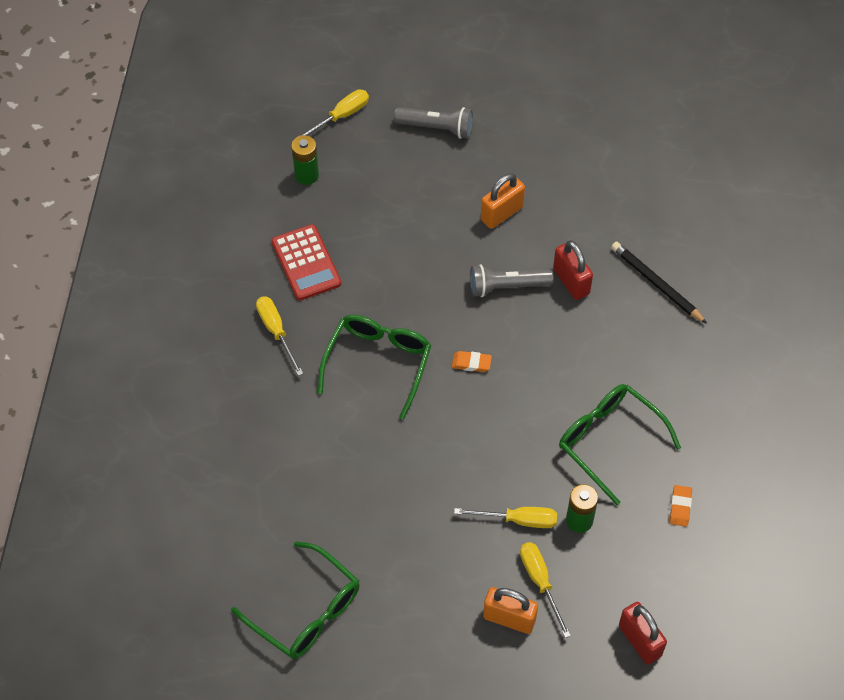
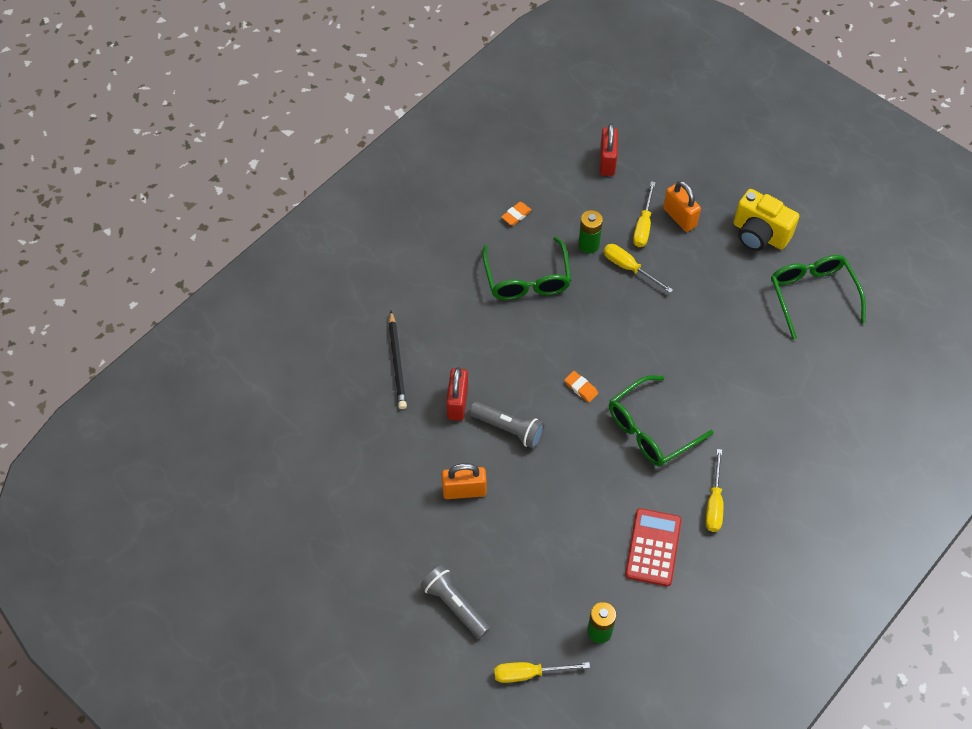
camera: 145 degrees left, 0 degrees up
(408, 653) = (759, 234): none -> yellow camera

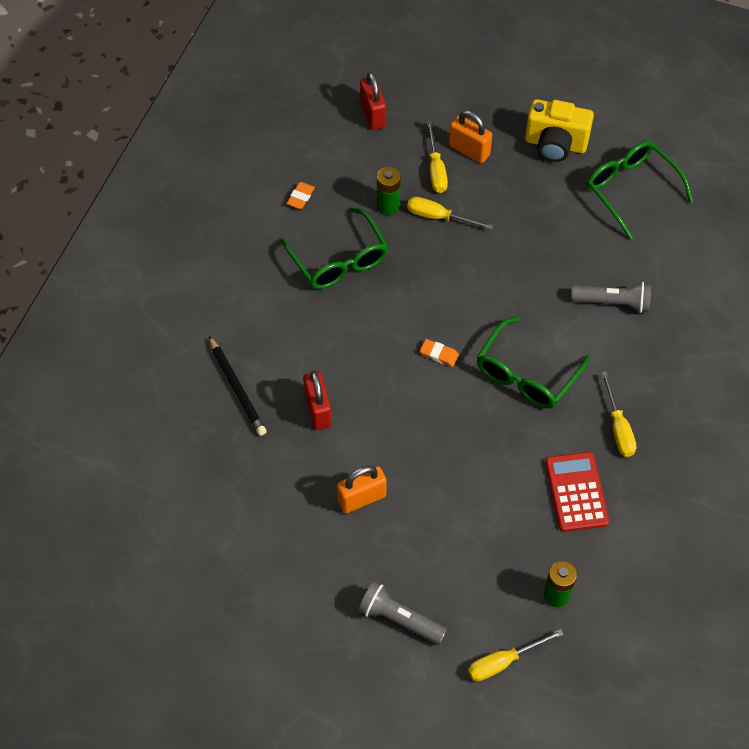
camera: 20 degrees left, 0 degrees up
(508, 429) = (381, 420): grey flashlight -> grey flashlight (613, 303)

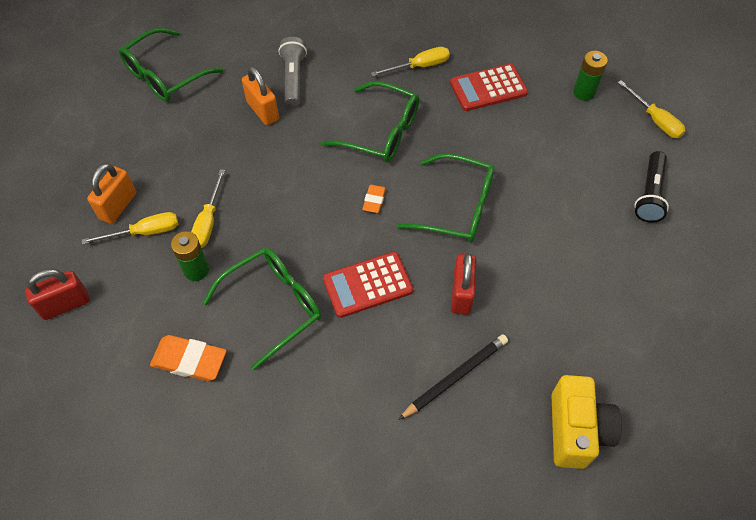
camera: 100 degrees left, 0 degrees up
(300, 197) = (189, 360): orange eraser -> orange eraser, size x1.79
(318, 410) = (461, 294): red padlock -> red padlock turned 60 degrees counterclockwise
(344, 335) = (367, 285): none -> red calculator
(361, 498) = (545, 240): orange padlock -> orange padlock (262, 111)
(399, 619) = (649, 194): grey flashlight -> black flashlight
(417, 426) = (457, 207): none -> green glasses
(555, 144) = (110, 135): yellow camera -> yellow camera (576, 430)

